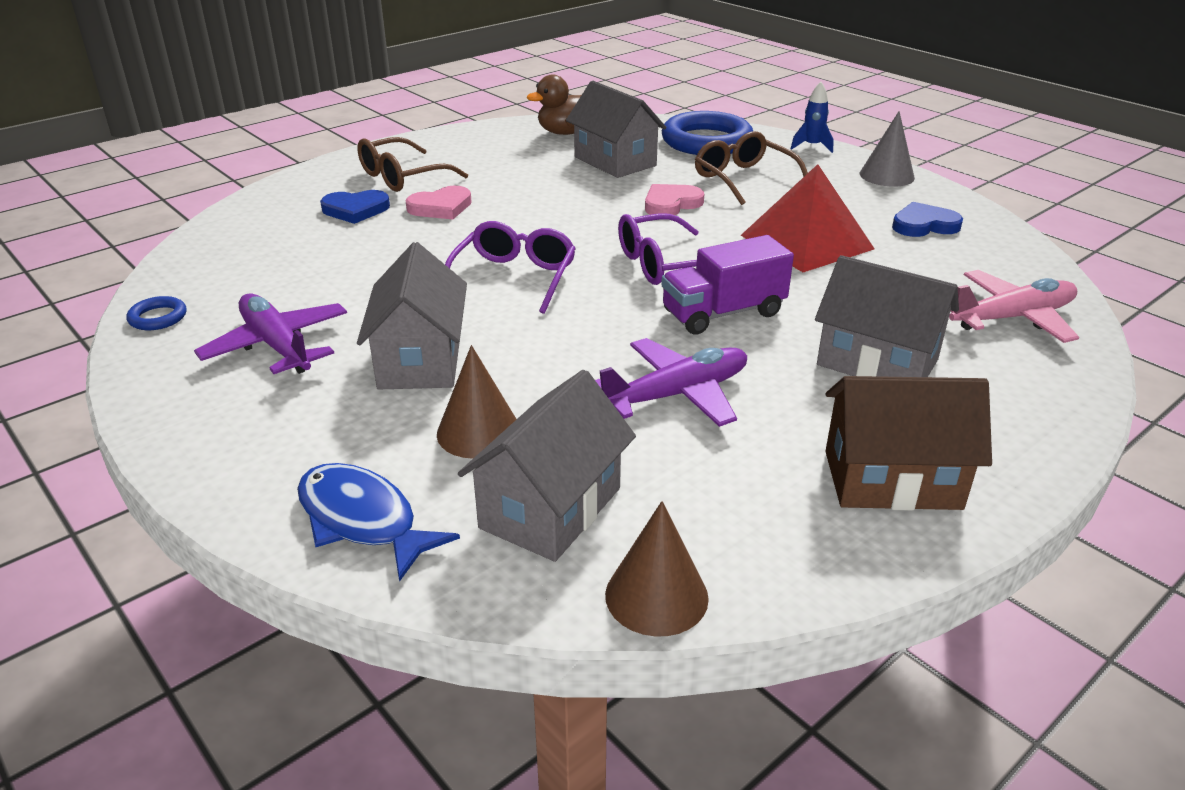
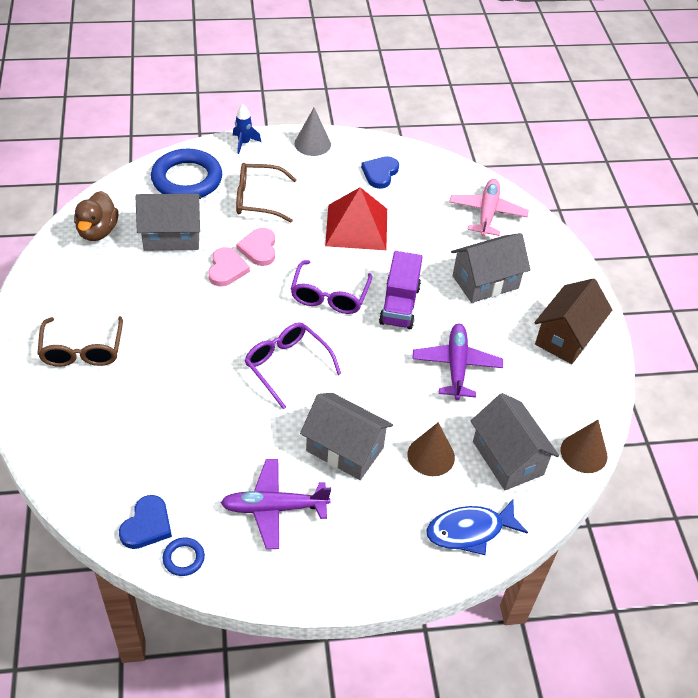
camera: 60 degrees left, 15 degrees up
(355, 210) = (113, 398): blue heart -> blue heart (147, 525)
(441, 207) = (155, 353): pink heart -> pink heart (227, 269)

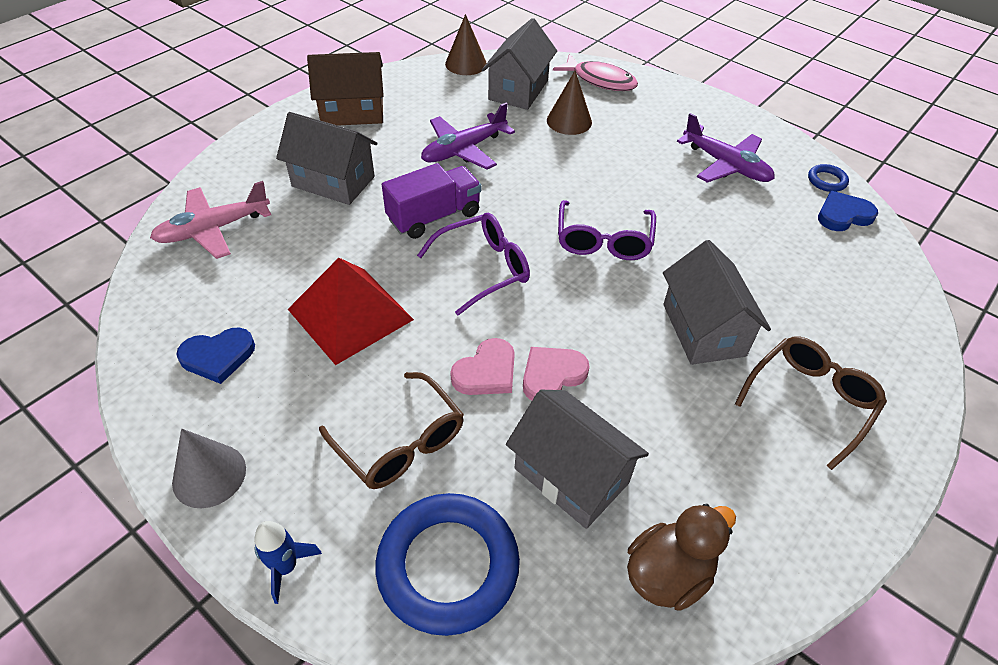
camera: 130 degrees left, 0 degrees up
(344, 449) = (628, 161): grey house -> grey house (703, 330)
(470, 531) = (600, 80): blue fish -> pink fish

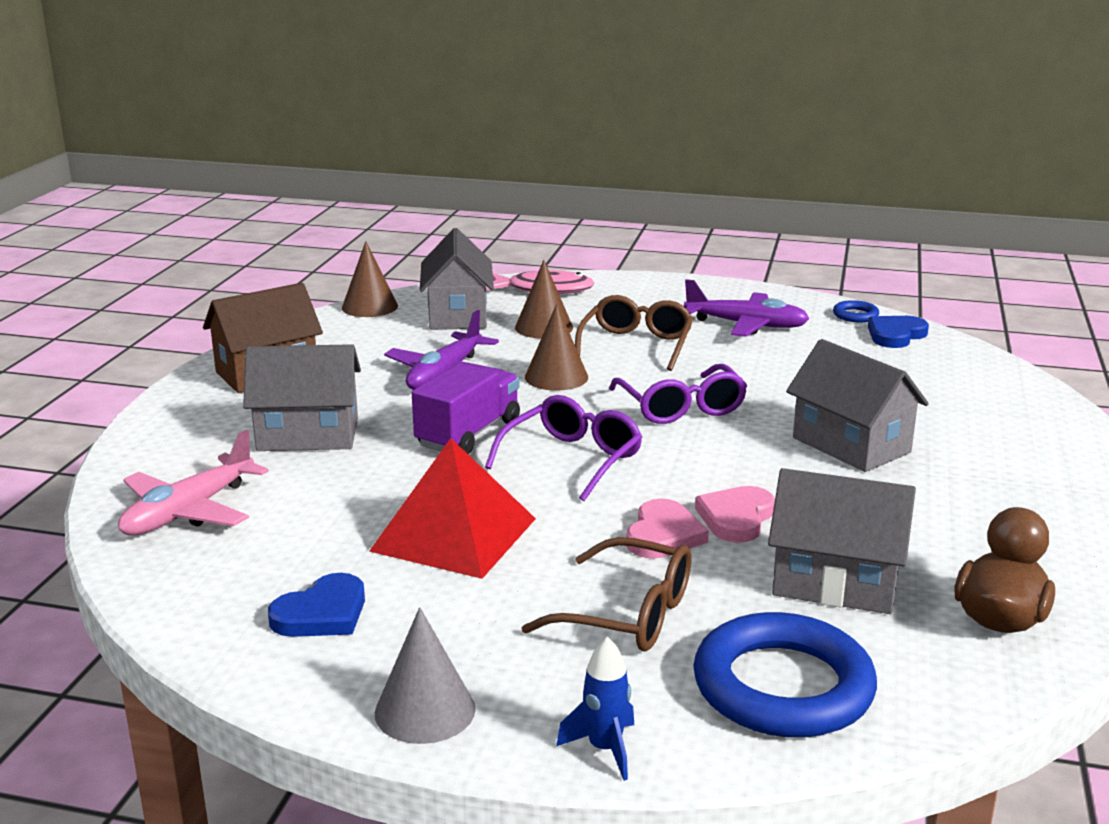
camera: 25 degrees left, 25 degrees down
(538, 177) = (556, 377): none -> brown cone
(810, 400) = (999, 466): brown glasses -> brown glasses (636, 345)

